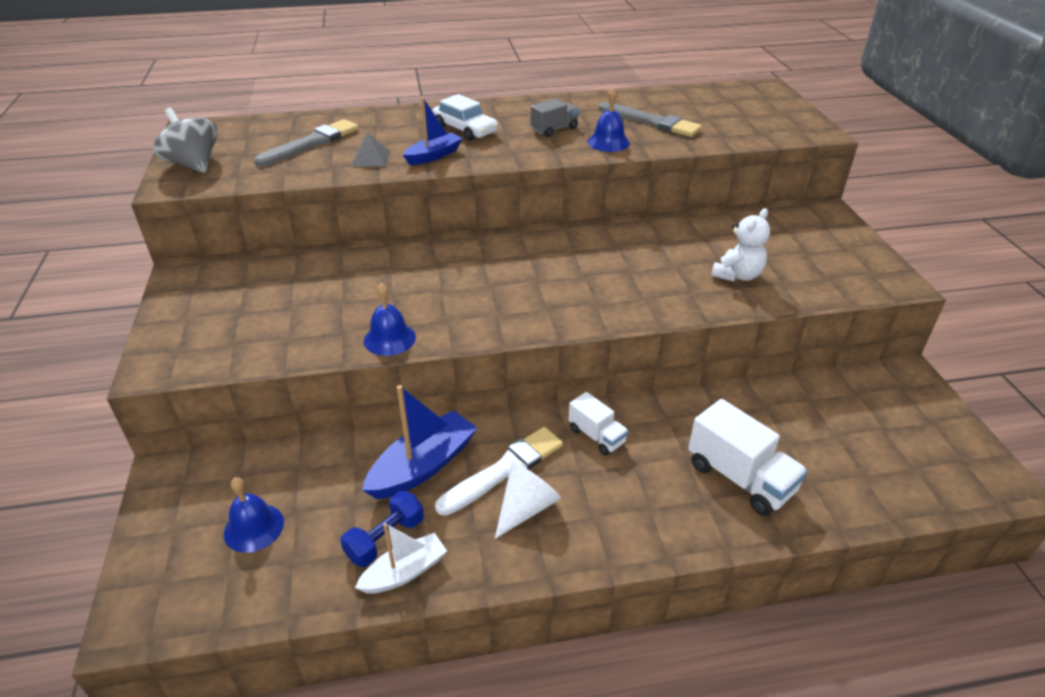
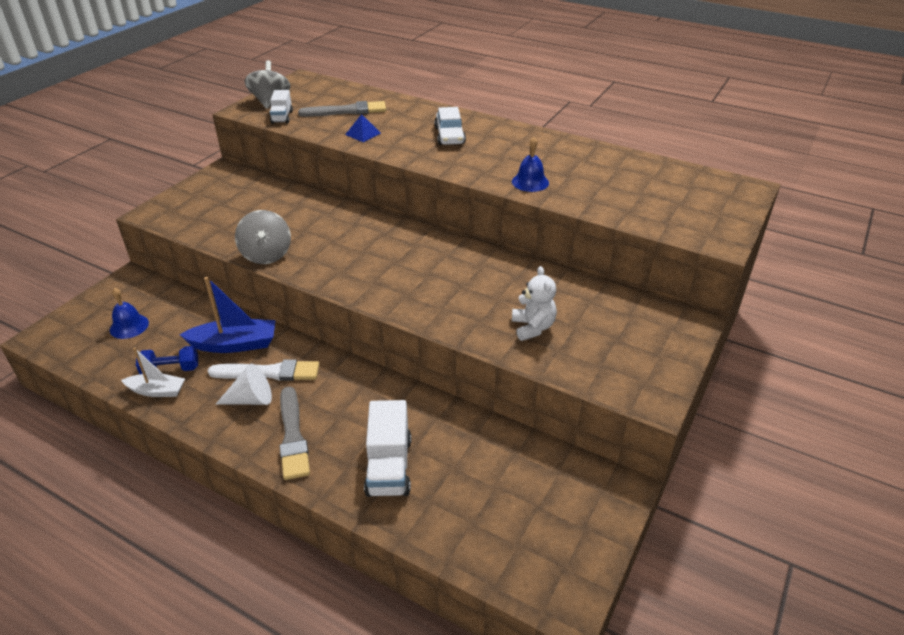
camera: 40 degrees right, 0 degrees up
(371, 158) = (363, 134): grey pyramid -> blue pyramid
(389, 338) = (266, 255): blue bell -> grey spinning top
(433, 156) = (401, 146): blue boat -> none
(554, 129) = (508, 158): grey truck -> none
(596, 436) = (343, 386): white truck -> white truck (282, 117)
(651, 122) = (591, 179): grey brush -> grey brush (293, 436)
(737, 275) = (533, 327): white teddy bear -> white teddy bear turned 90 degrees counterclockwise

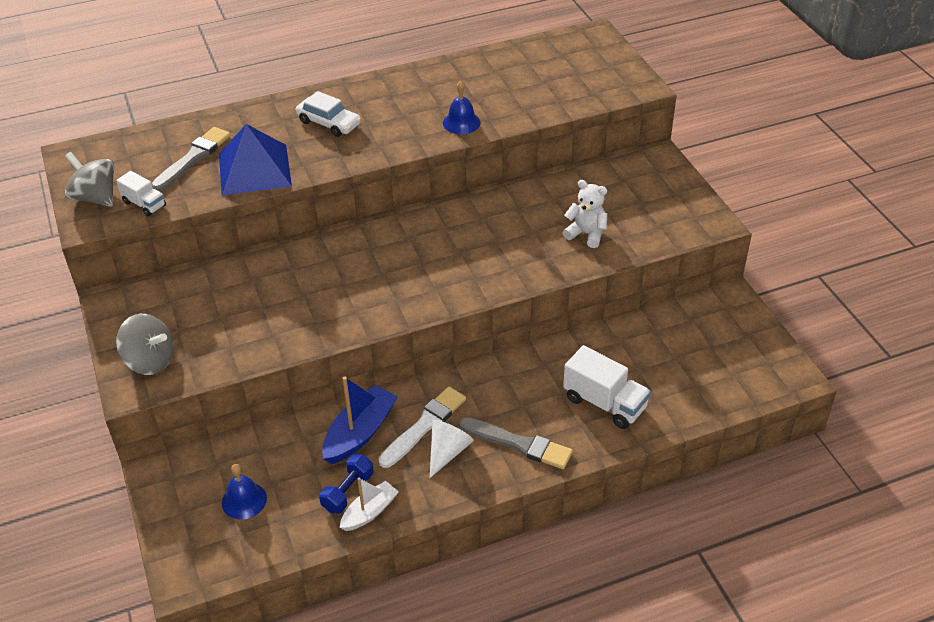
camera: 50 degrees left, 5 degrees up
(266, 255) = (314, 335): grey spinning top -> grey spinning top (150, 361)
(363, 134) = (254, 169): blue pyramid -> blue pyramid, size x2.25

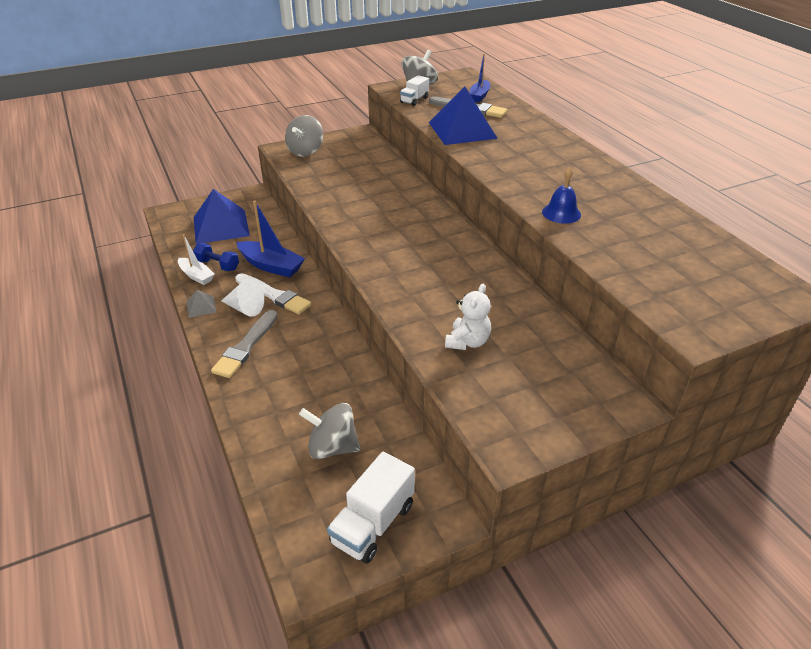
camera: 85 degrees right, 5 degrees down
(153, 147) = (479, 96): none -> blue boat
(244, 500) = (221, 226): blue bell -> blue pyramid
(329, 123) = (534, 152): white car -> none
(439, 497) = (201, 307): none -> grey pyramid
(605, 403) = (286, 401): white truck -> white truck (373, 524)
(663, 367) = (332, 447): none -> grey spinning top

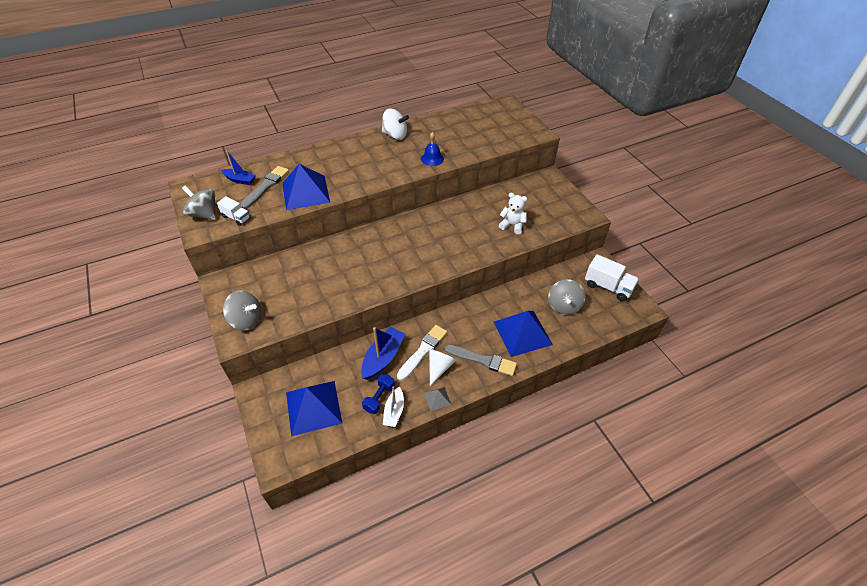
camera: 90 degrees left, 10 degrees up
(196, 276) = (394, 411): white boat -> white boat turned 150 degrees clockwise
(284, 390) = (522, 333): none -> blue pyramid
(612, 182) = (395, 135): none -> white spinning top

